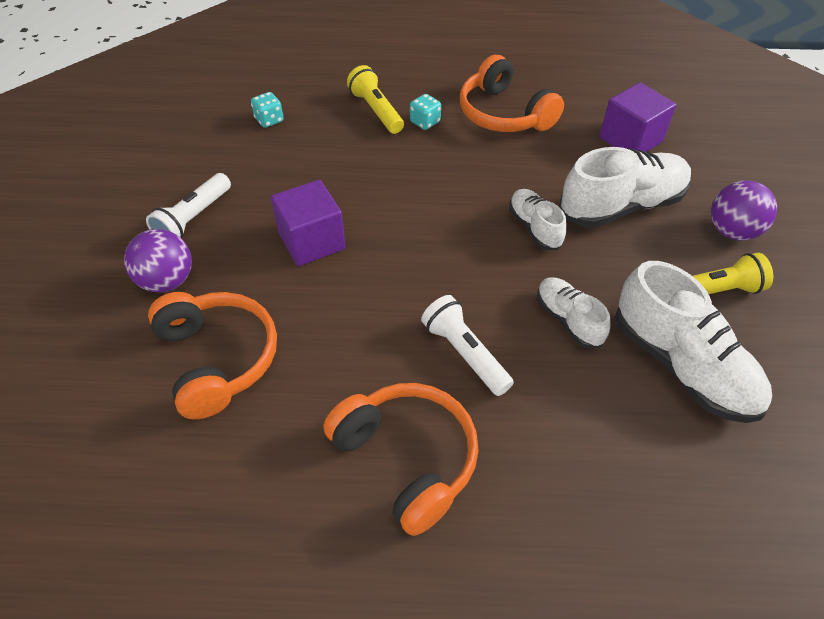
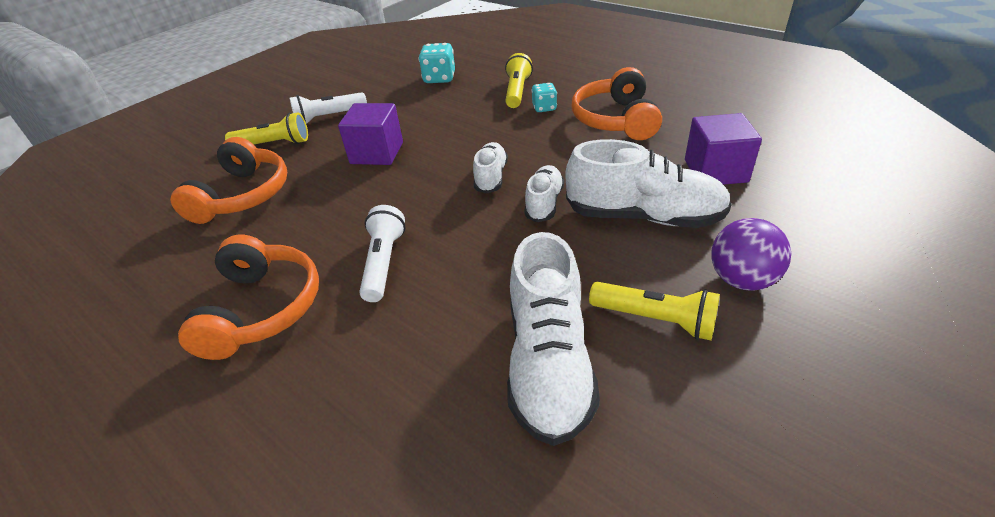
camera: 40 degrees right, 10 degrees down
(167, 281) = (274, 144): purple ball -> yellow flashlight
(269, 120) = (439, 78): turquoise dice -> turquoise dice, size x1.56
(568, 319) = (490, 278): white shoe -> white shoe (491, 177)

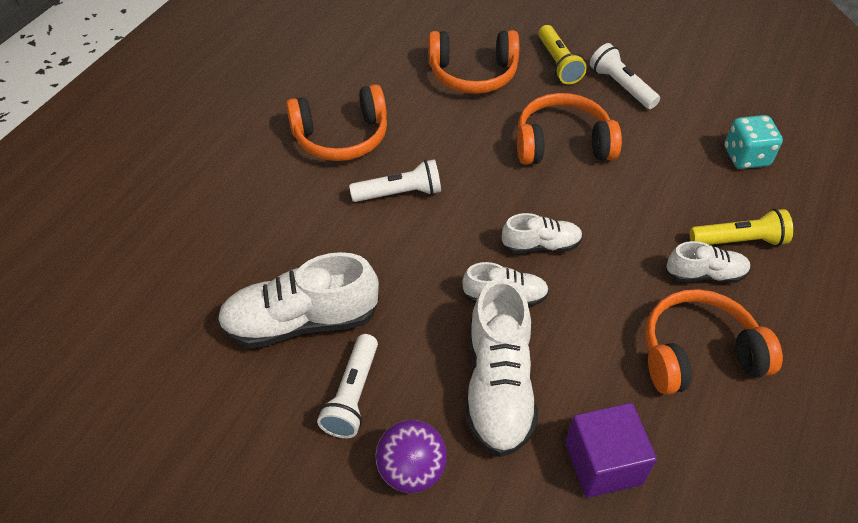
camera: 75 degrees right, 10 degrees up
(377, 153) = (562, 144): purple cube -> orange headphones
(544, 108) = (705, 274): turquoise dice -> white shoe
(655, 319) = (353, 395): yellow flashlight -> white flashlight

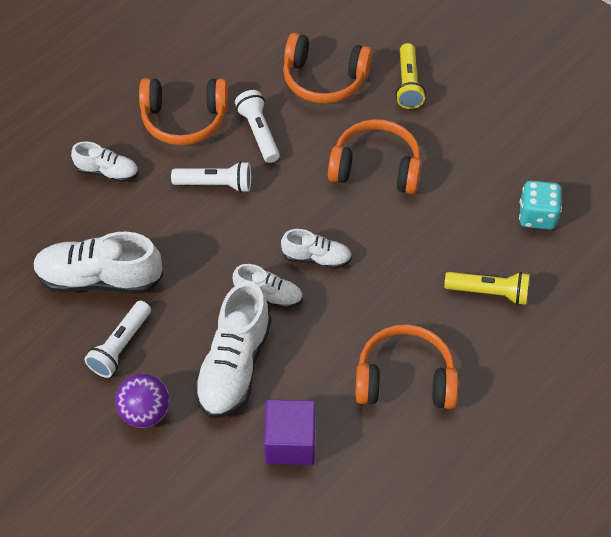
camera: 15 degrees right, 5 degrees up
(621, 86) = (456, 120): white flashlight -> white flashlight (259, 133)
(705, 274) = (444, 315): white shoe -> white shoe (107, 172)

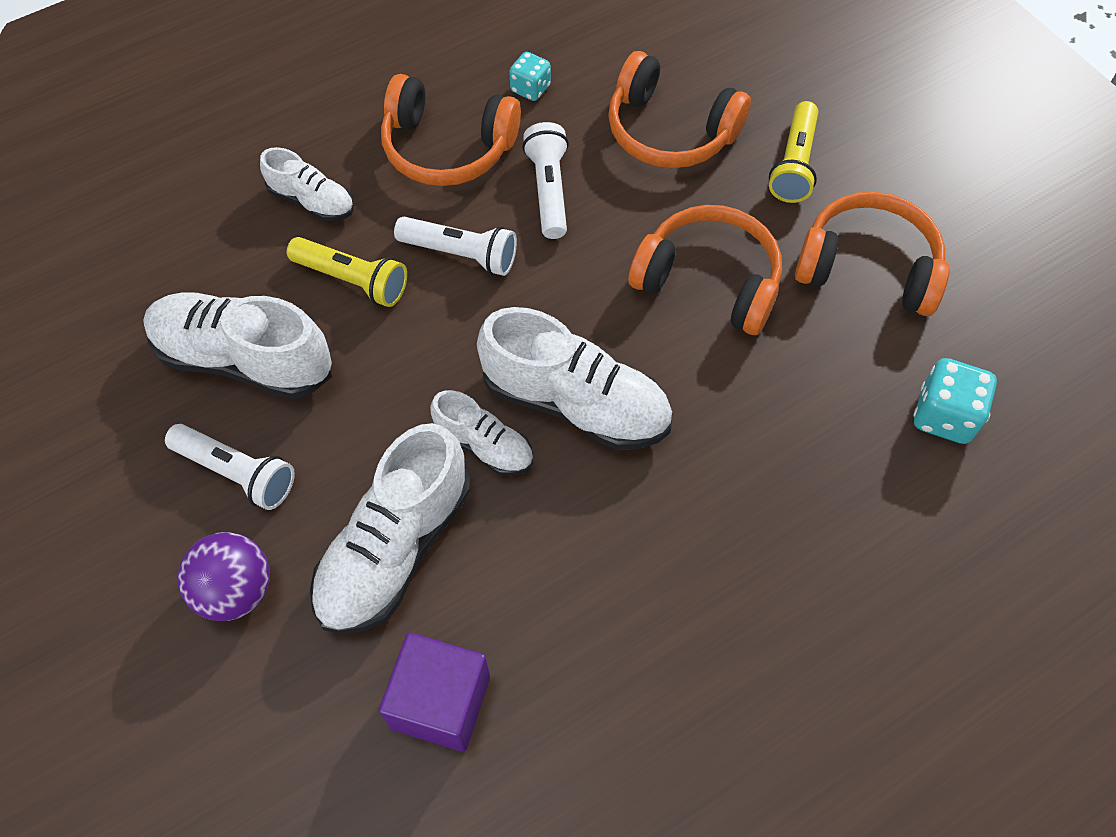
camera: 15 degrees right, 5 degrees up
(120, 346) = (237, 473): white flashlight -> white flashlight turned 105 degrees counterclockwise
(226, 70) = (530, 89): none -> turquoise dice
(316, 258) = (576, 403): white shoe -> white shoe, size x1.81
(405, 379) = (656, 639): orange headphones -> orange headphones (868, 268)
(489, 292) = (833, 525): yellow flashlight -> yellow flashlight (352, 280)

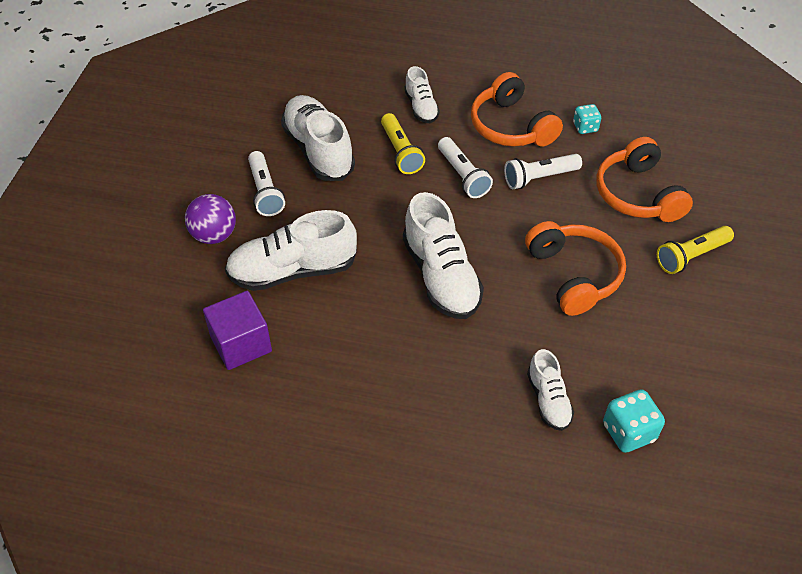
camera: 45 degrees right, 10 degrees down
(484, 445) = (378, 261): white shoe -> white shoe (548, 400)
(548, 190) = (539, 178): white flashlight -> white flashlight turned 150 degrees counterclockwise
(868, 268) = (673, 333): orange headphones -> none

